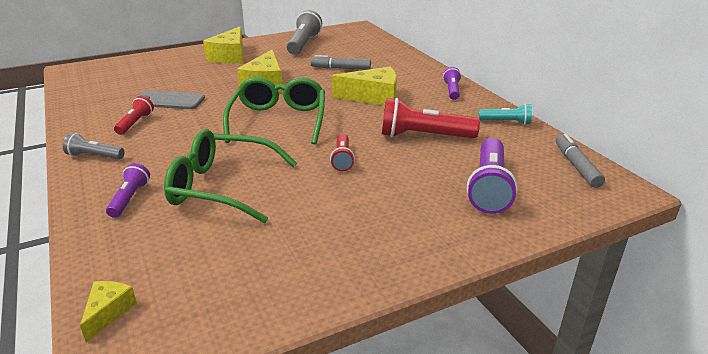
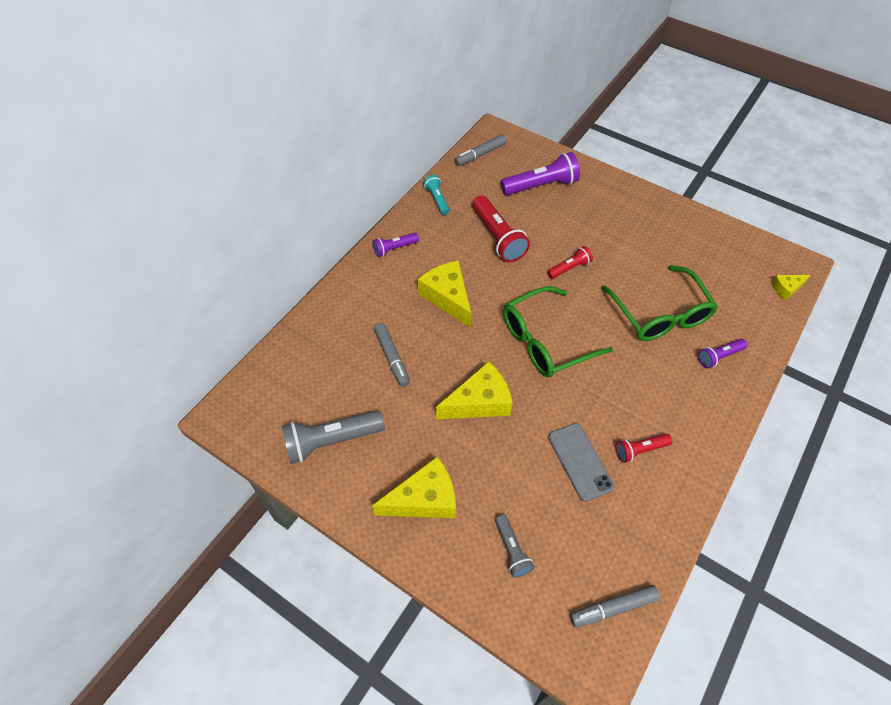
camera: 120 degrees left, 25 degrees up
(82, 82) = (613, 608): none -> grey marker
(94, 156) = (705, 430): grey flashlight -> grey flashlight (512, 550)

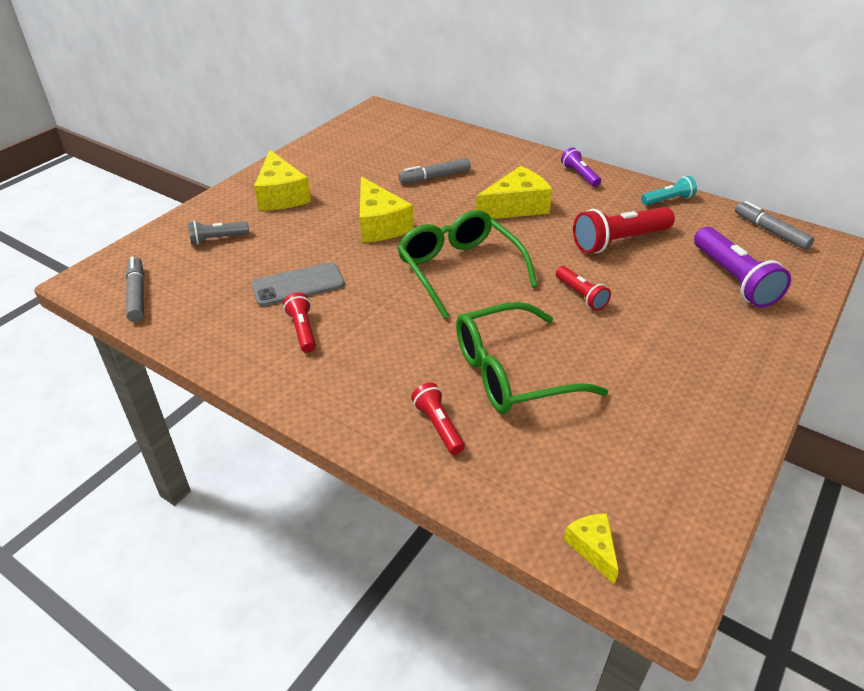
camera: 90 degrees right, 15 degrees down
(331, 441) = (347, 152): grey flashlight -> none
(719, 356) = (438, 426): purple flashlight -> red flashlight

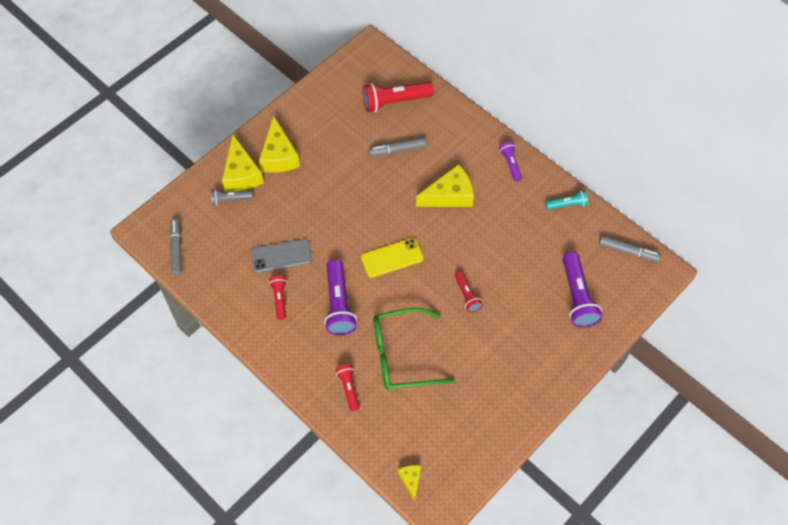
camera: 10 degrees right, 20 degrees up
(379, 224) = (346, 201): yellow cheese -> yellow cheese (241, 174)
(395, 326) = (338, 304): none -> purple flashlight
(459, 270) = (392, 258): green glasses -> yellow phone
(619, 241) = (513, 245): red flashlight -> red flashlight (395, 101)
(770, 231) = (628, 251): grey marker -> grey marker turned 135 degrees clockwise

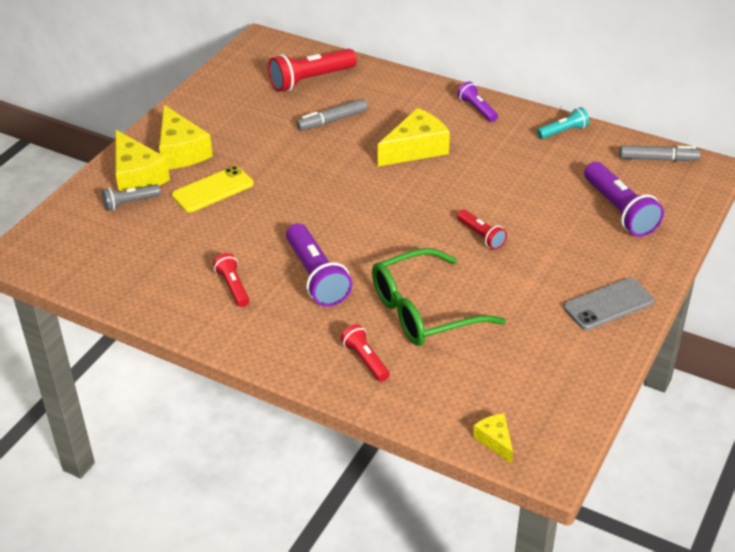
camera: 15 degrees left, 20 degrees down
(176, 249) = (70, 264): grey marker -> none
(281, 256) = (219, 244): grey phone -> grey phone (608, 304)
(392, 258) = (368, 219): yellow phone -> yellow phone (213, 190)

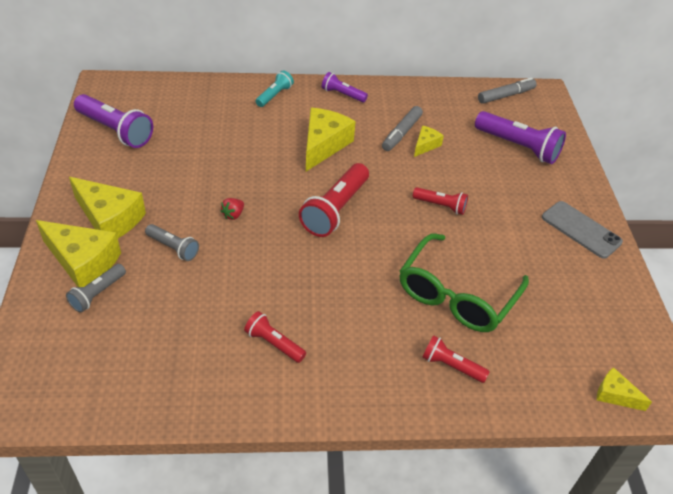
camera: 35 degrees left, 5 degrees up
(213, 190) = (173, 248): yellow phone -> grey flashlight
(283, 181) = (233, 215): none -> red strawberry
(310, 80) = (181, 109): red flashlight -> red flashlight (335, 210)
(316, 277) = (341, 300): purple flashlight -> purple flashlight (115, 131)
(332, 120) = (231, 141): grey marker -> grey marker (401, 133)
(519, 179) = (425, 145): none -> yellow cheese
(563, 131) = (422, 94): turquoise flashlight -> turquoise flashlight (274, 95)
(608, 304) = (581, 230): grey phone -> grey phone turned 75 degrees counterclockwise

